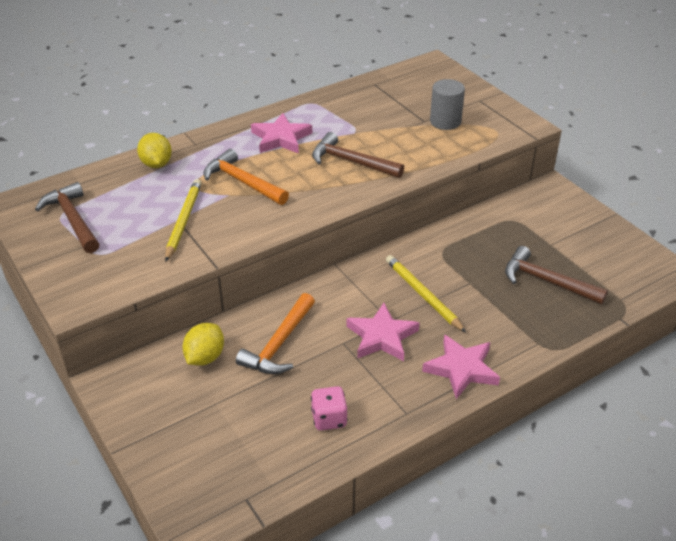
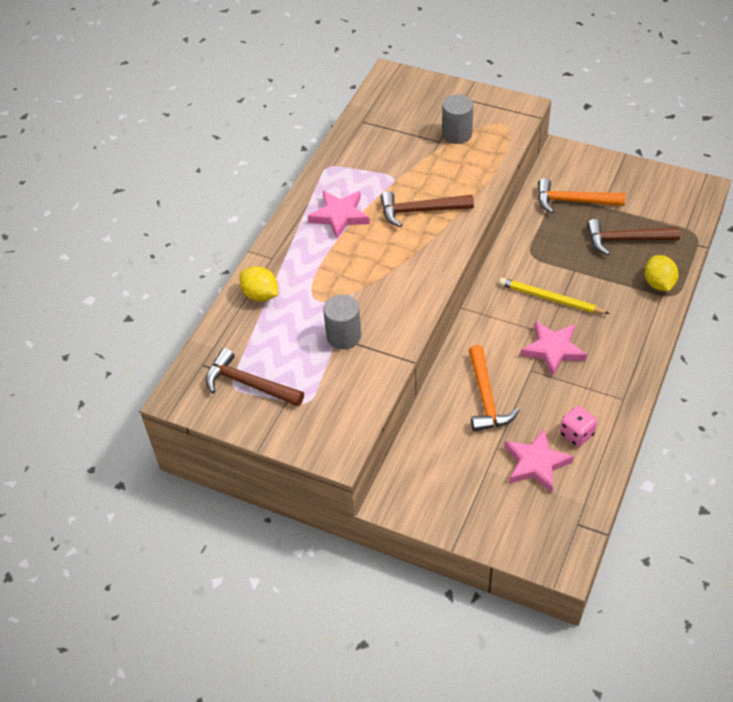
camera: 30 degrees left, 10 degrees up
(183, 221) = (343, 336): yellow pencil -> grey cylinder
(205, 357) = (442, 439): yellow lemon -> yellow lemon (658, 284)
(243, 182) = (353, 275): orange hammer -> orange hammer (573, 201)
(461, 369) = (629, 344): pink star -> pink star (536, 463)

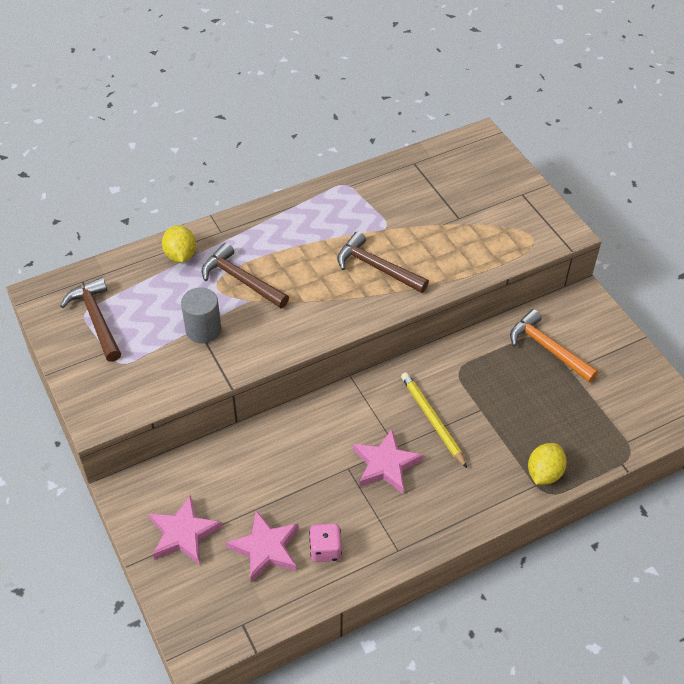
camera: 35 degrees right, 0 degrees up
(339, 216) = (308, 230): pink star -> pink star (183, 534)
(457, 134) = (481, 221): grey cylinder -> none
(486, 397) = (287, 464): orange hammer -> none
(626, 240) = (558, 414): brown hammer -> brown hammer (241, 280)

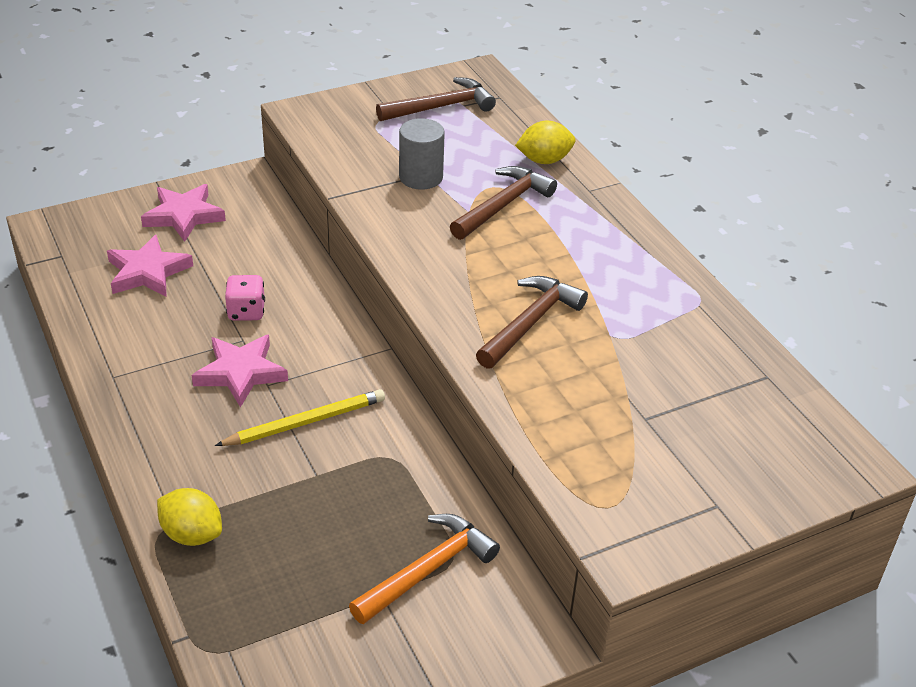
camera: 90 degrees right, 10 degrees down
(325, 550) = (132, 317): pink dice -> pink dice (246, 312)

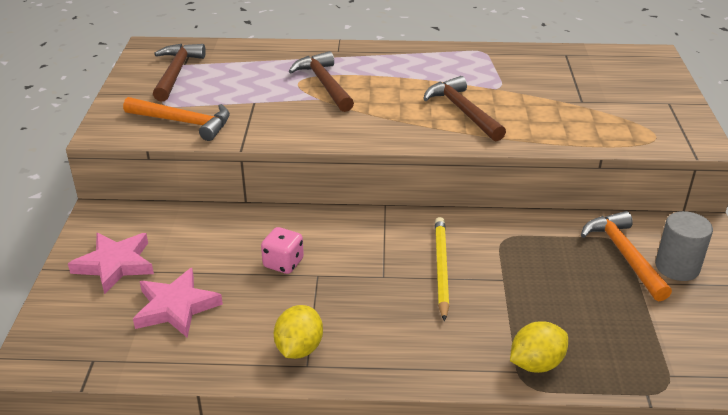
camera: 60 degrees left, 5 degrees down
(240, 373) = (359, 287): pink star -> none
(351, 147) = (183, 122): none -> orange hammer
(421, 177) = (257, 105): grey cylinder -> grey cylinder (677, 267)
(544, 160) = (288, 55): yellow lemon -> yellow lemon (299, 348)

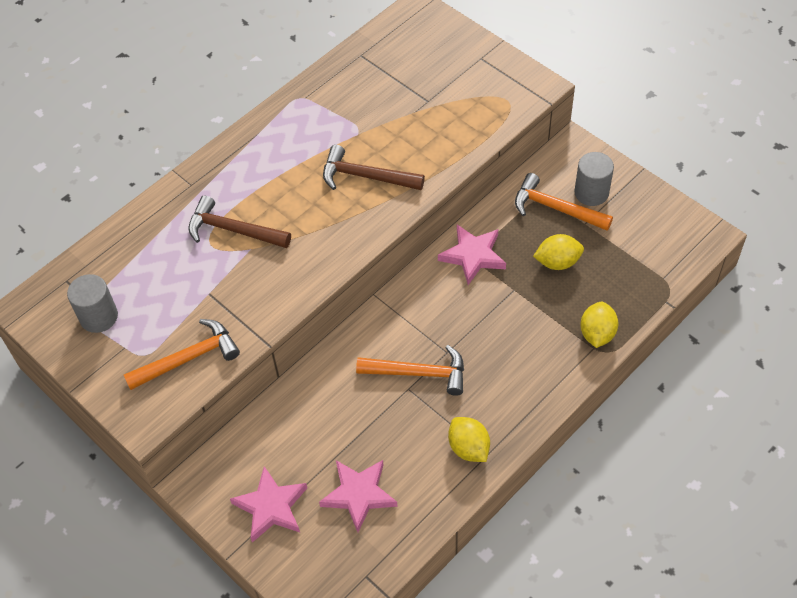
camera: 45 degrees left, 20 degrees up
(176, 73) = (99, 317): brown hammer -> grey cylinder
(283, 263) = (376, 400): pink dice -> none
(340, 272) = (418, 373): none -> orange hammer
(441, 269) = (472, 314): yellow pencil -> none
(500, 235) = (473, 256): none -> pink star
(572, 289) = (557, 262): none -> yellow lemon

